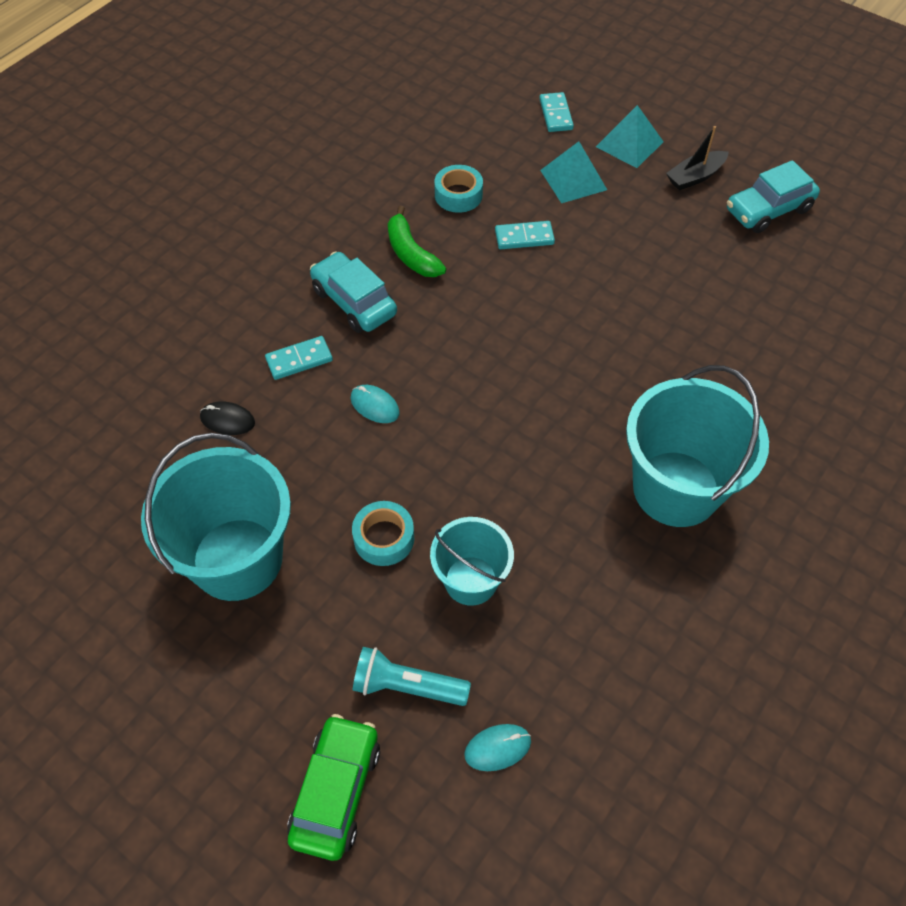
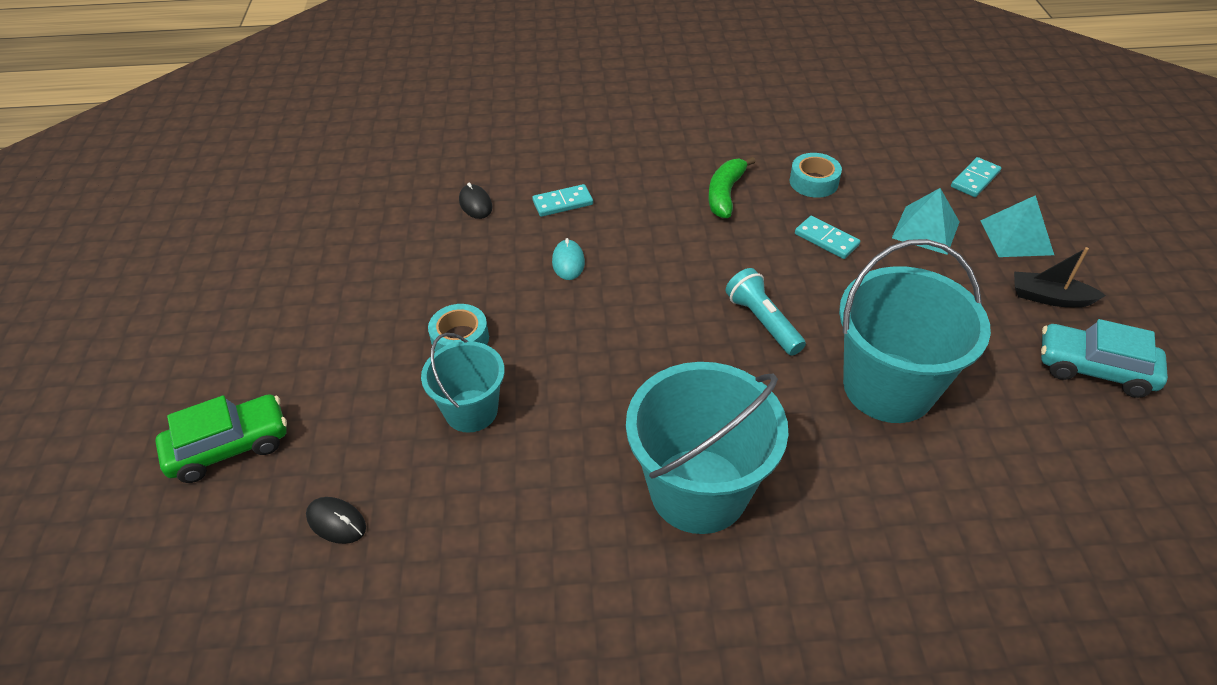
camera: 50 degrees right, 10 degrees down
(237, 559) = (371, 279): turquoise bucket -> turquoise bucket (888, 387)
(299, 360) = (562, 203): turquoise domino -> turquoise domino turned 45 degrees counterclockwise
(354, 302) = (644, 195): turquoise car -> none
(407, 686) = (346, 432): turquoise flashlight -> turquoise flashlight (763, 322)
(497, 748) = (336, 522): turquoise mouse -> black mouse

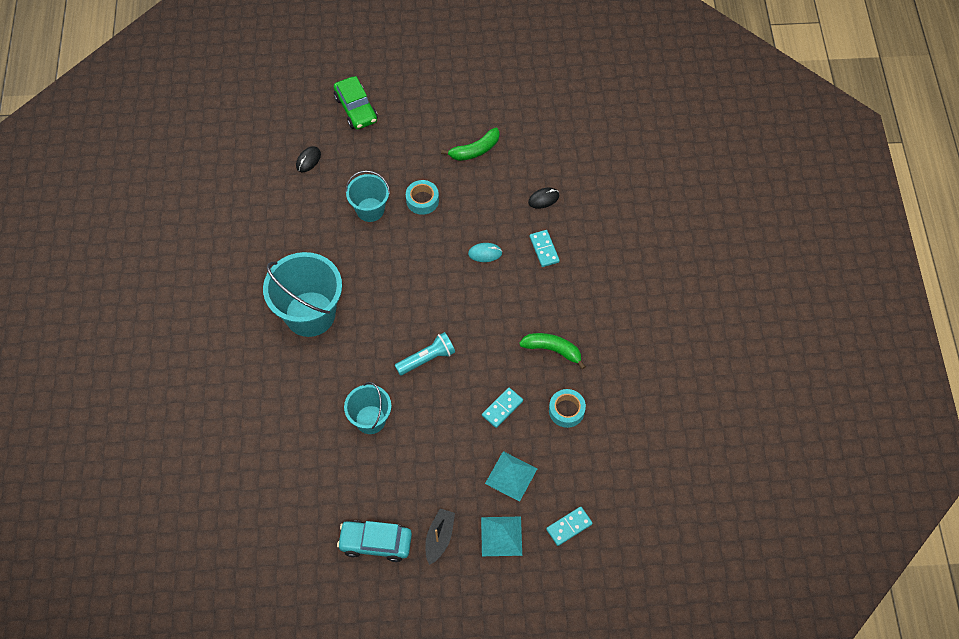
camera: 90 degrees right, 15 degrees up
(370, 277) = (475, 150): none -> green banana
(888, 387) = (370, 419): turquoise bucket -> turquoise bucket, size x0.58
(975, 179) = (569, 527): turquoise domino -> turquoise domino turned 75 degrees counterclockwise
(1094, 369) = (375, 543): turquoise car -> turquoise car turned 105 degrees counterclockwise

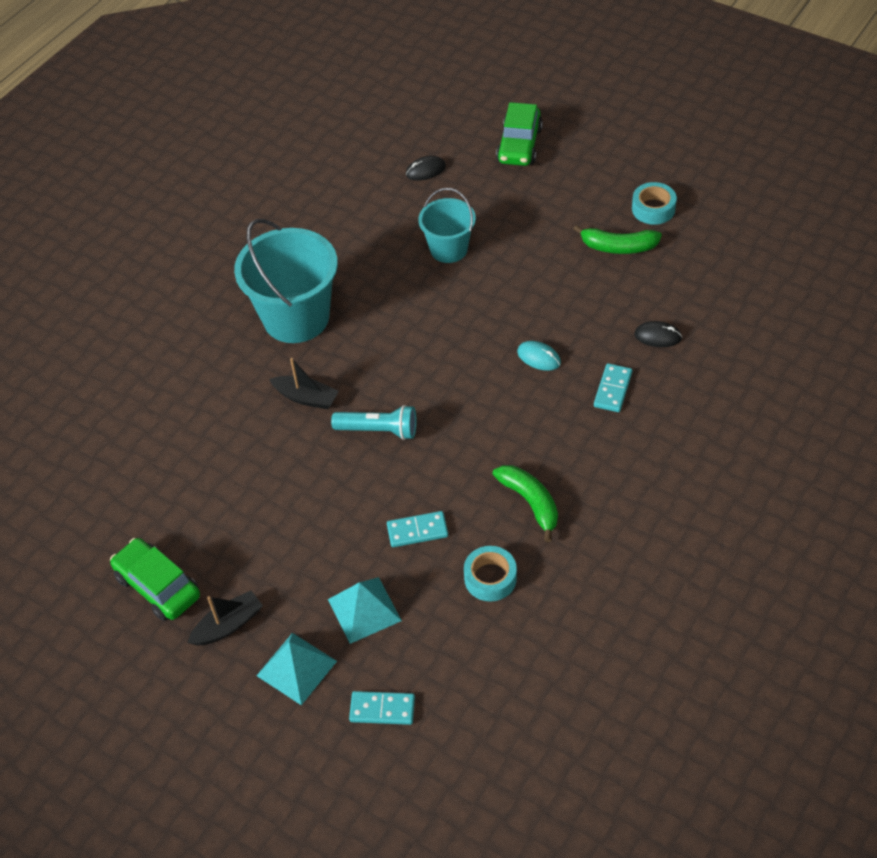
camera: 40 degrees right, 10 degrees down
(363, 364) = (306, 398): none -> black boat
(370, 419) = (264, 457): turquoise bucket -> none
(375, 543) = (158, 586): turquoise car -> green car
(422, 200) = (514, 268): turquoise tape -> turquoise tape (653, 209)

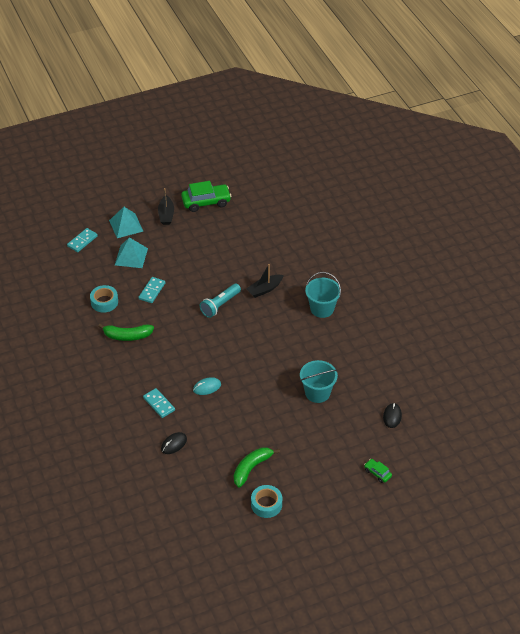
camera: 120 degrees right, 5 degrees down
(296, 317) = (322, 309): turquoise bucket -> turquoise bucket, size x0.58
(519, 145) = (377, 473): green car -> green car, size x0.50

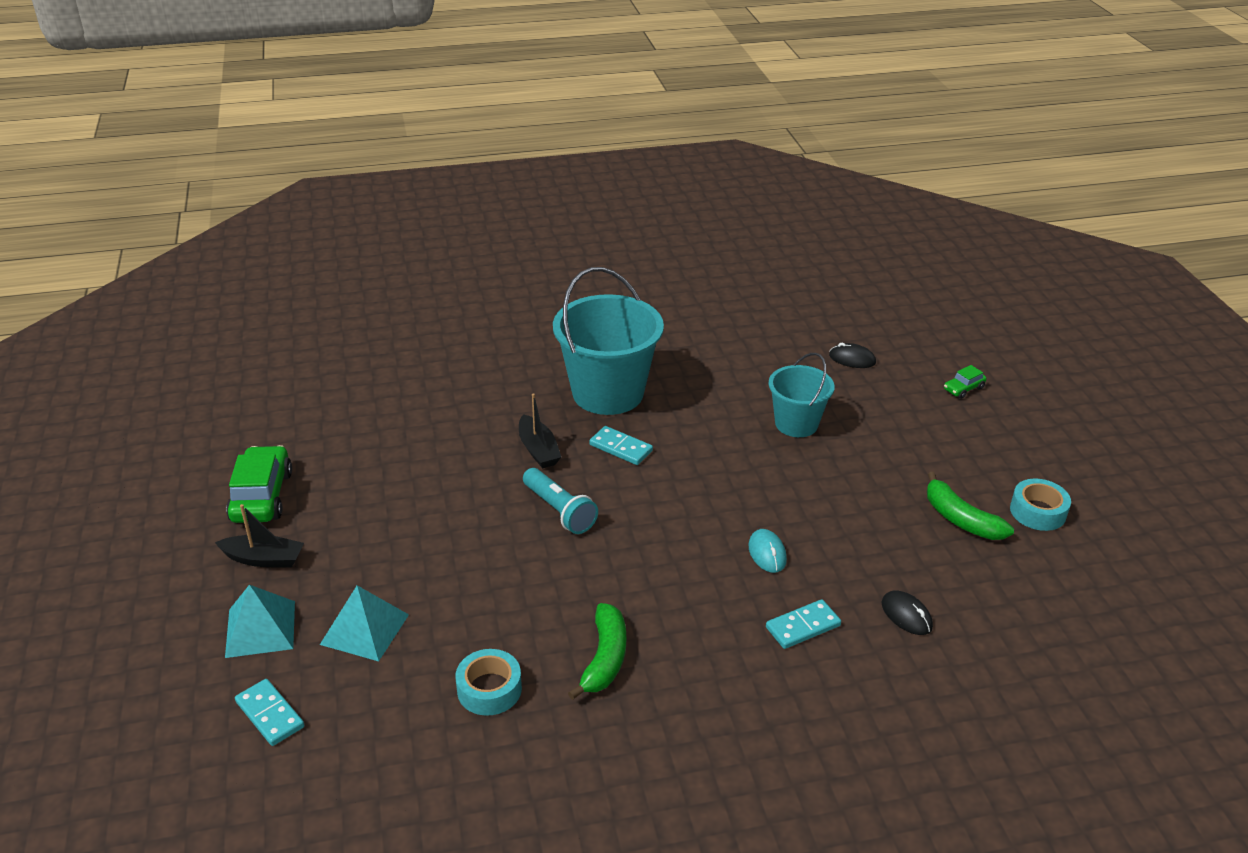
camera: 80 degrees left, 10 degrees down
(152, 291) = (485, 605): turquoise domino -> turquoise domino (621, 448)
(322, 309) = (608, 393): turquoise bucket -> turquoise bucket, size x1.71

